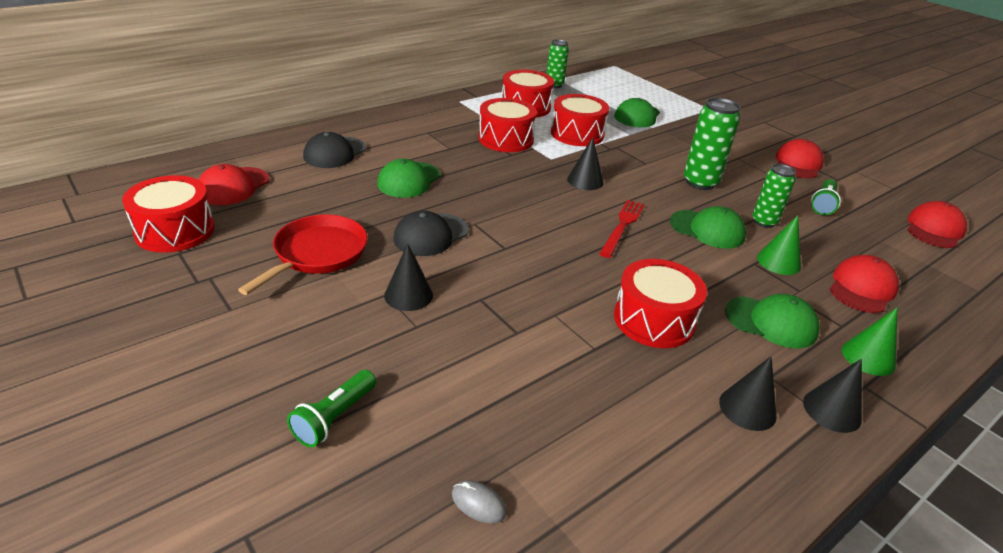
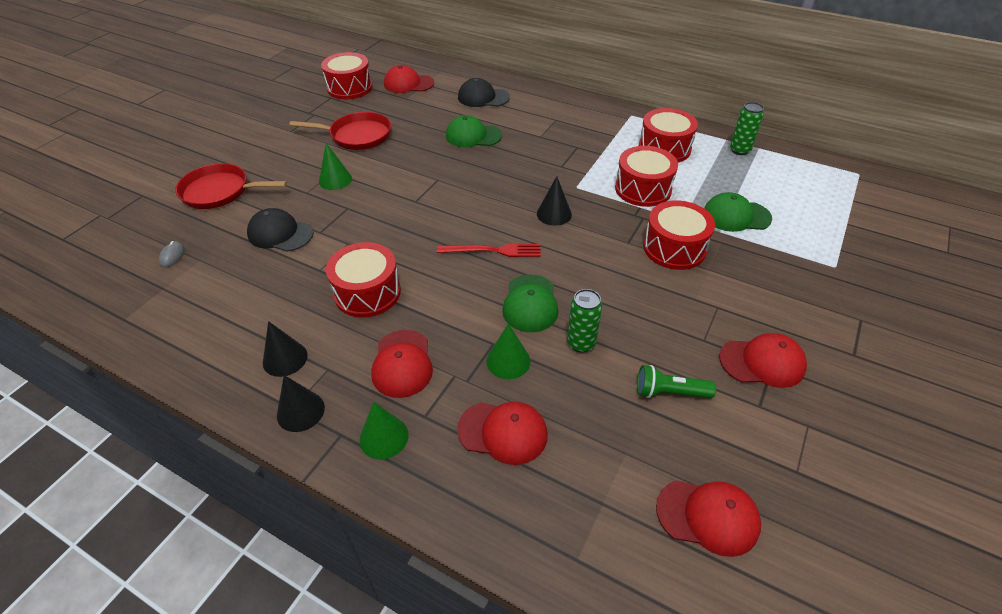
camera: 70 degrees right, 10 degrees up
(334, 418) = (220, 191): green flashlight -> red pan
(408, 295) = (335, 180): black cone -> green cone
(431, 235) = (408, 167): black cap -> black cap (280, 234)
(506, 139) = (586, 156): red drum -> red drum (674, 248)
(700, 182) = (623, 285): green can -> none
(771, 322) = (402, 363): green cap -> red cap

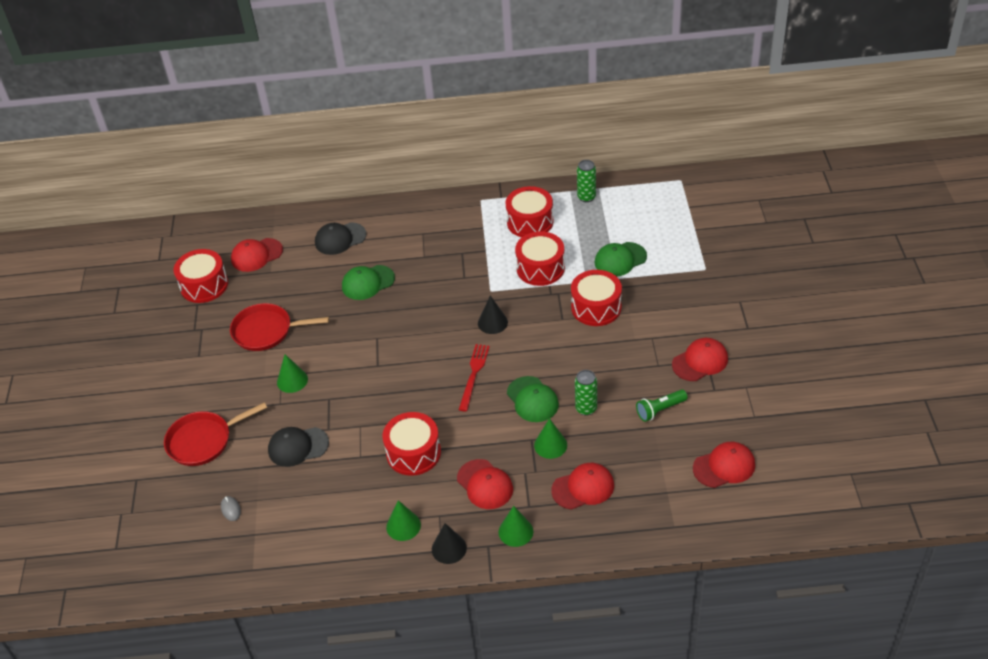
camera: 30 degrees left, 0 degrees up
(285, 358) = (403, 526): black cone -> green cone
(357, 136) = (266, 331): red pan -> red pan turned 150 degrees counterclockwise
(493, 250) = (474, 374): red fork -> red fork turned 45 degrees counterclockwise

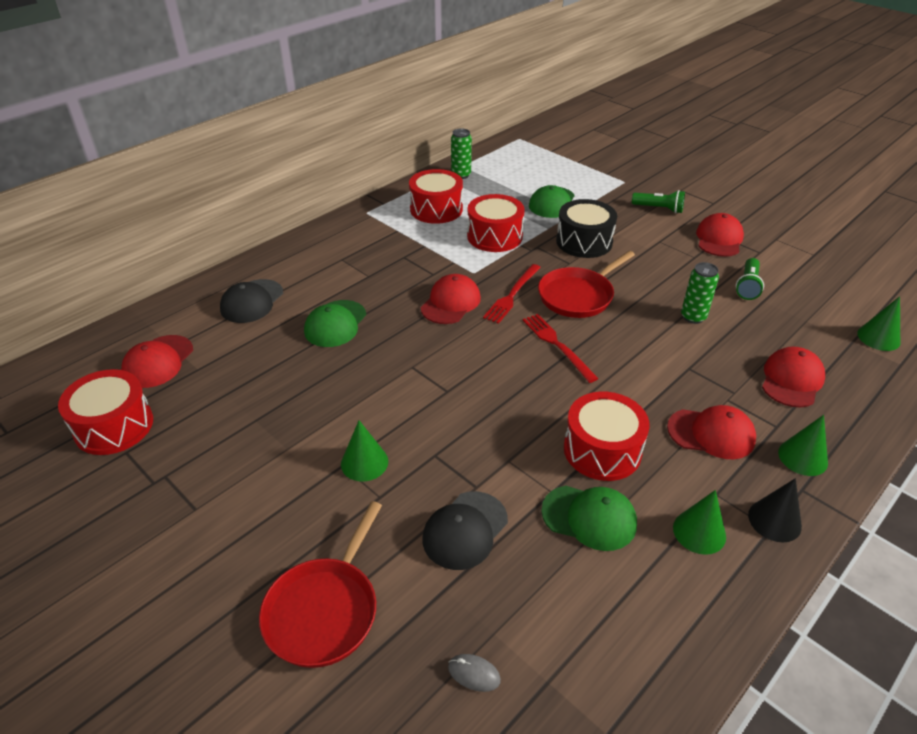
camera: 45 degrees left, 5 degrees down
(266, 331) = (264, 430): red pan -> red pan (578, 296)
(492, 322) = (512, 295): black cone -> red fork
(532, 399) = (639, 335): green cap -> green cap (589, 517)
(550, 445) = (711, 362): green cone -> green cone (878, 337)
(596, 307) = (584, 242): red drum -> black drum
(694, 309) = (659, 209): none -> green flashlight
(724, 466) = (855, 299): red cap -> red cap (451, 303)

